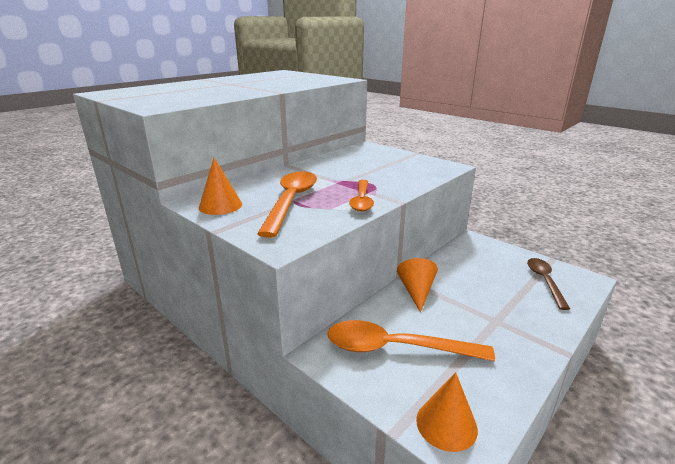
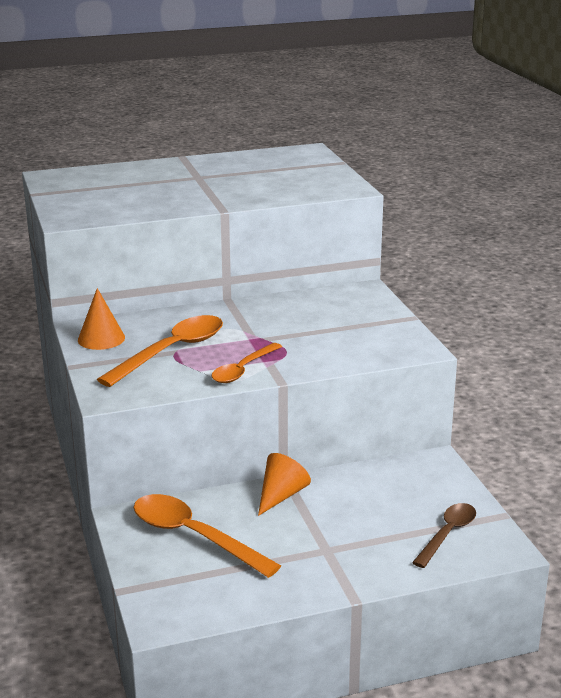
camera: 30 degrees right, 0 degrees up
(446, 424) = (166, 601): orange cone -> none

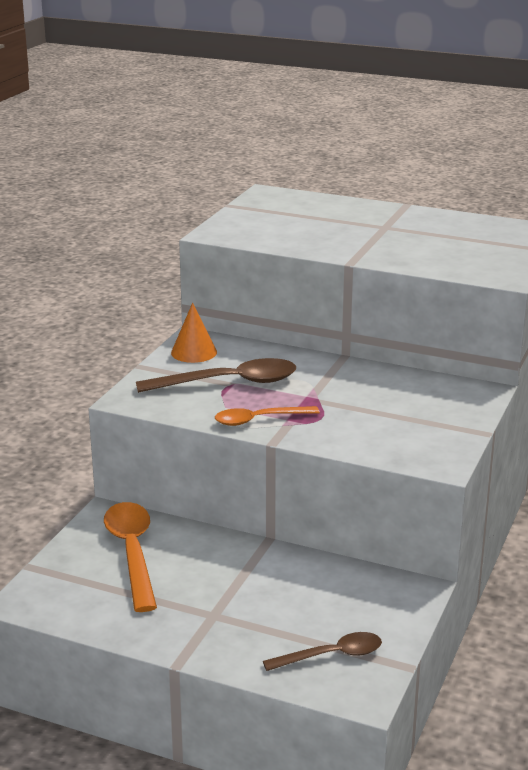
camera: 40 degrees right, 0 degrees up
(172, 351) = (229, 383): orange spoon -> brown spoon
(281, 495) = (242, 554): orange cone -> none

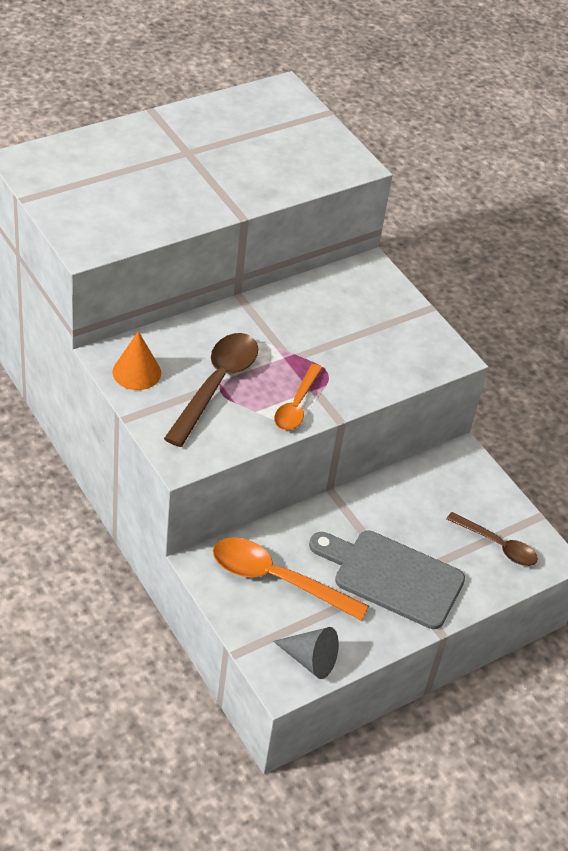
camera: 60 degrees left, 20 degrees up
(62, 604) = (310, 659): none -> grey cone
(210, 609) = (392, 577): none -> grey cutting board
(332, 655) = (498, 545): brown spoon -> brown spoon turned 105 degrees clockwise

